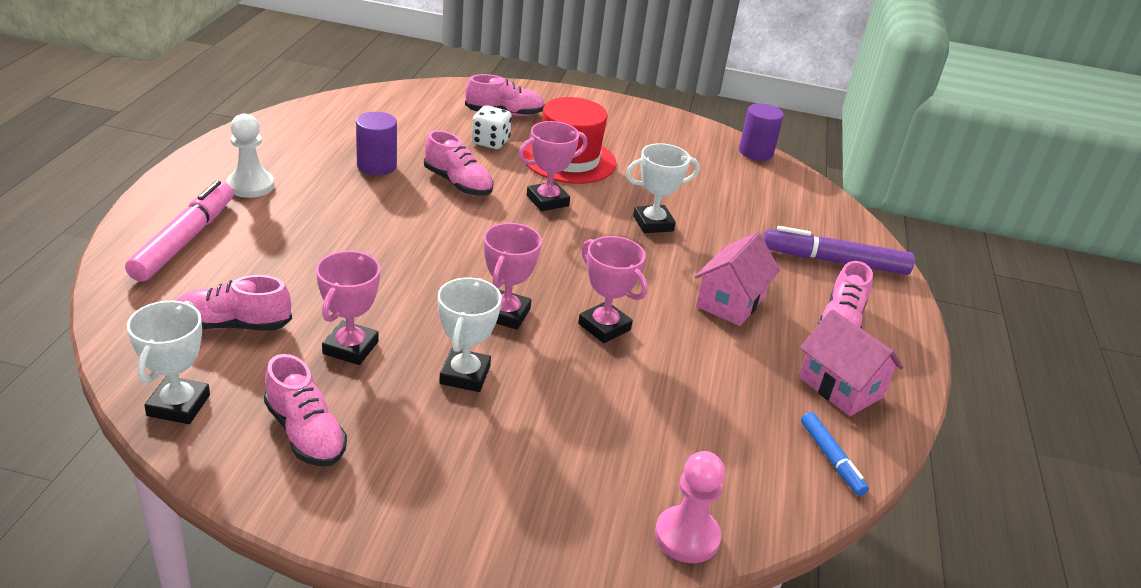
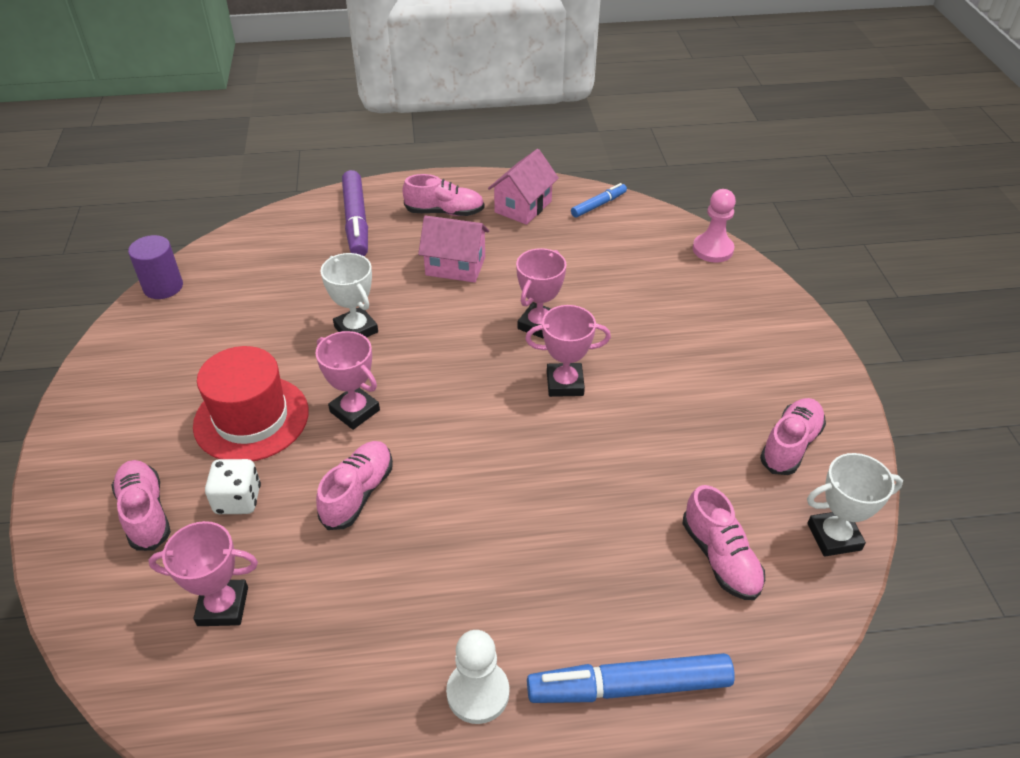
camera: 105 degrees left, 10 degrees up
(185, 240) = (629, 687): pink marker -> blue marker
(350, 348) = (682, 462): pink trophy -> pink trophy (223, 606)
(376, 166) = (357, 585): purple cylinder -> none
(465, 375) = (657, 383): white trophy -> none

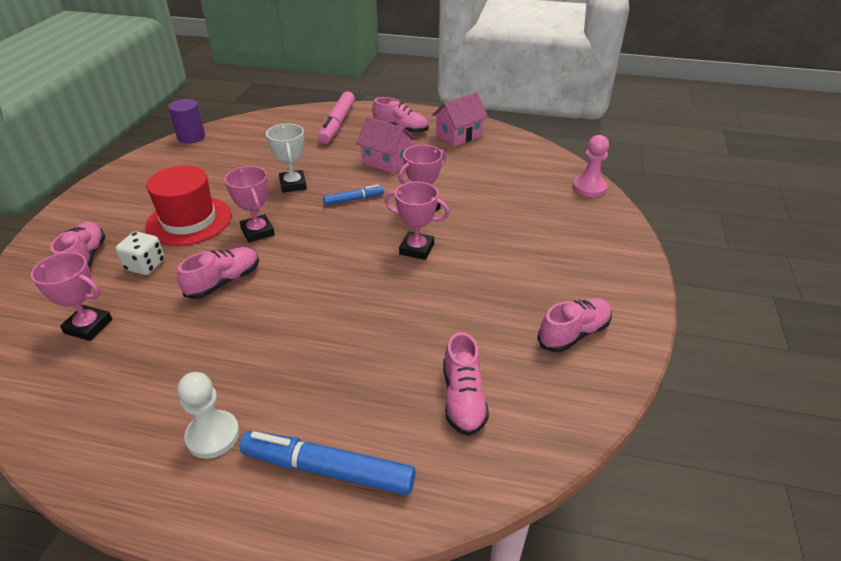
camera: 20 degrees right, 5 degrees down
(356, 221) = (337, 124): purple marker -> pink marker
(598, 205) = (516, 144): blue marker -> blue marker (353, 199)
(834, 537) = (572, 411): white trophy -> none

